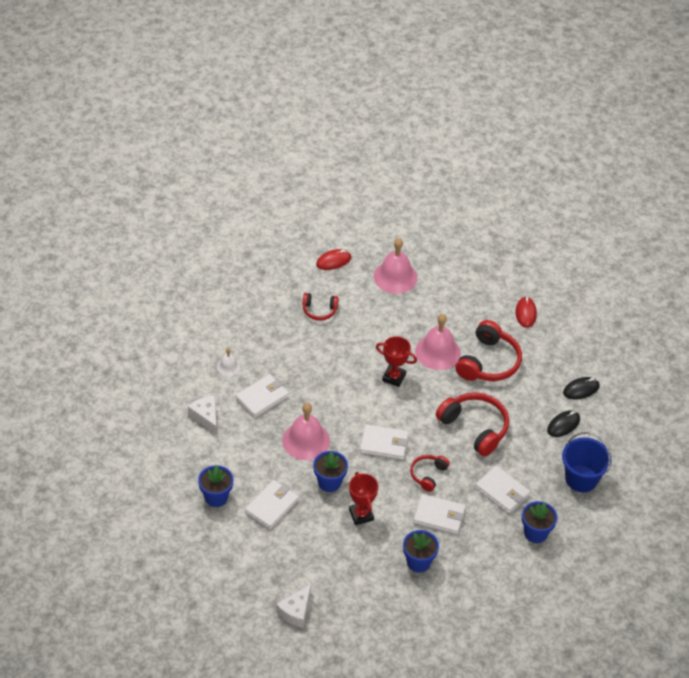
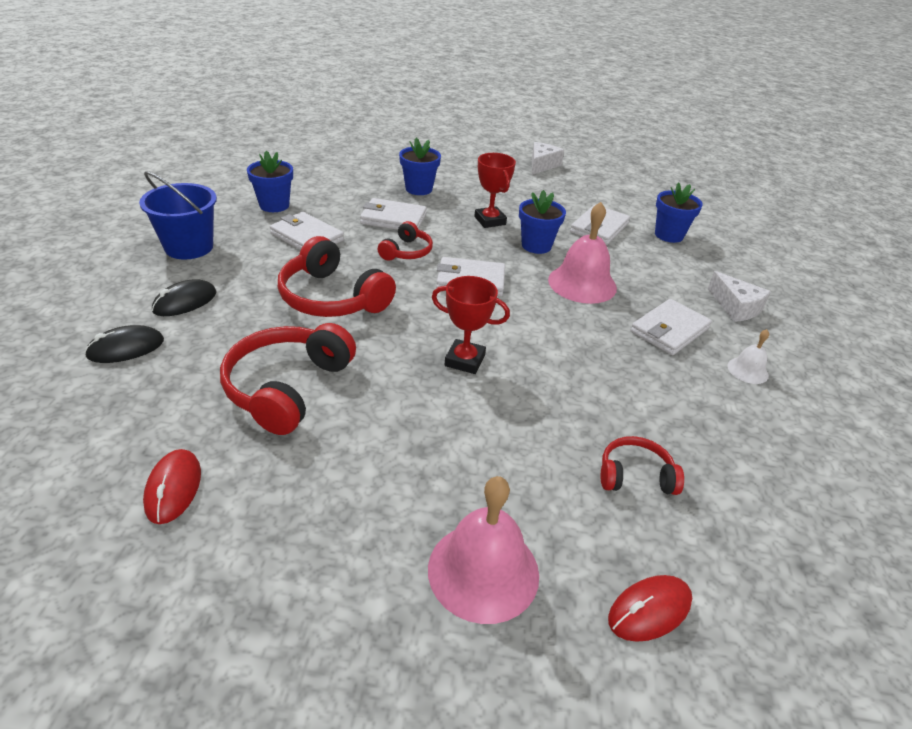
camera: 175 degrees right, 10 degrees down
(438, 352) = (384, 402): pink bell -> none

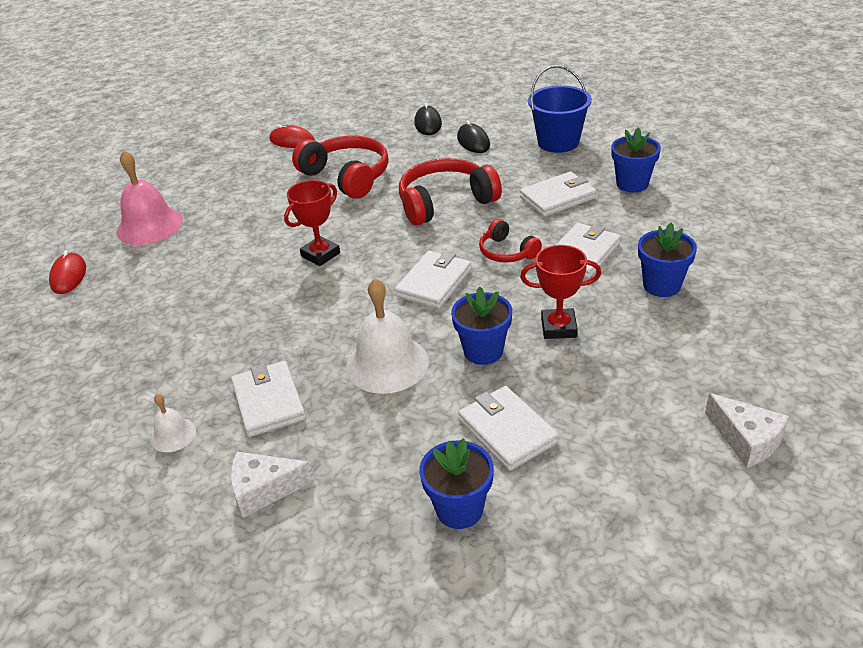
camera: 120 degrees right, 0 degrees up
(582, 283) = (387, 364): pink bell -> white bell
(635, 475) = (145, 305): red headphones -> none

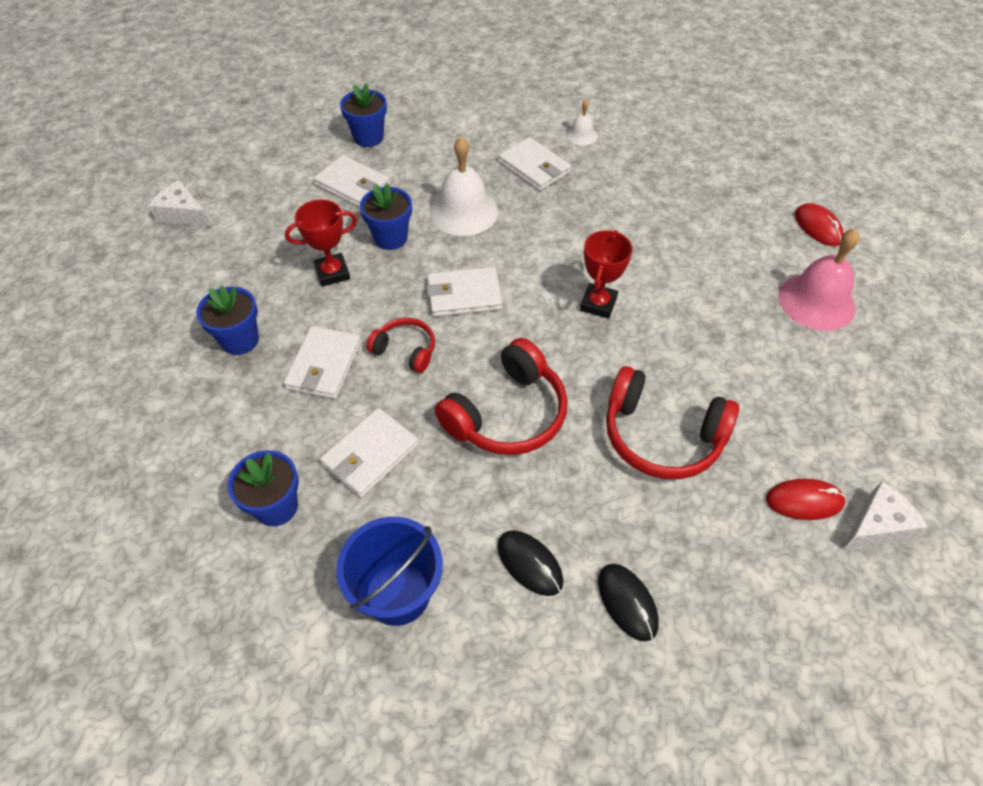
camera: 155 degrees right, 15 degrees up
(264, 490) = (494, 122): white cheese -> white cheese (877, 525)
(434, 283) = (464, 295): white wallet -> white wallet turned 75 degrees clockwise

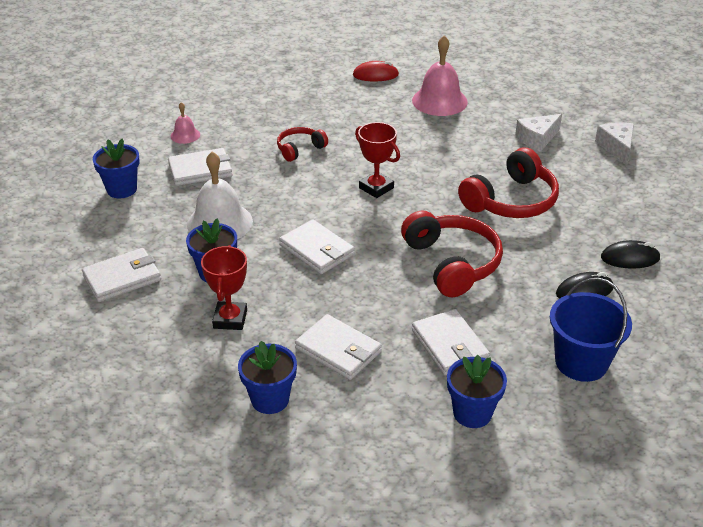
camera: 65 degrees left, 15 degrees down
(183, 214) = (51, 409): white cheese -> white cheese (537, 139)
(368, 137) = (63, 251): blue flower pot -> blue flower pot (122, 189)
(405, 350) = (354, 298): red headphones -> red headphones (300, 149)
(464, 295) = (317, 250): white wallet -> white wallet turned 60 degrees counterclockwise
(581, 135) = (185, 135): white bell -> pink bell
(804, 501) = (588, 165): red mouse -> none

